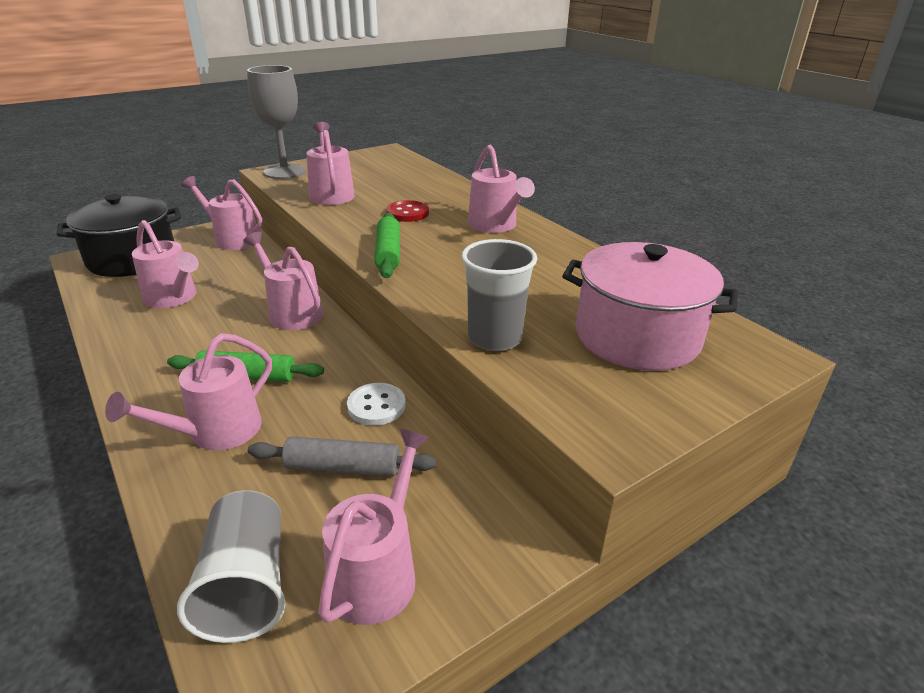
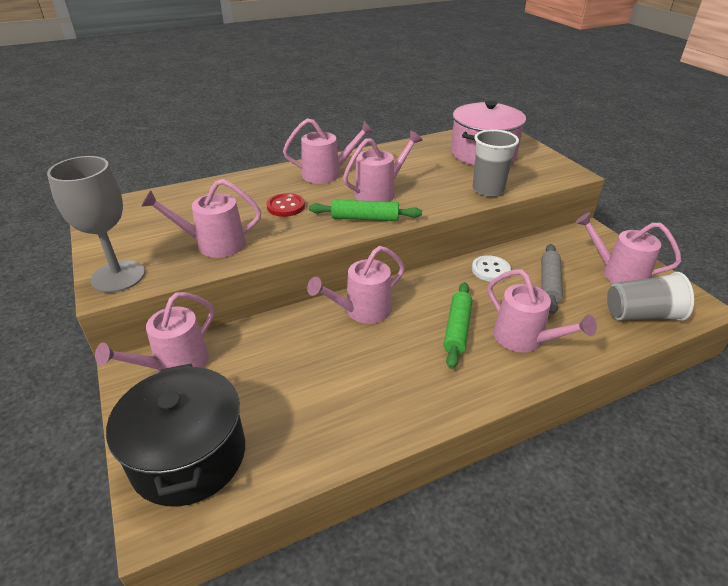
camera: 80 degrees left, 5 degrees up
(174, 298) = (313, 395): pink watering can -> pink watering can (379, 193)

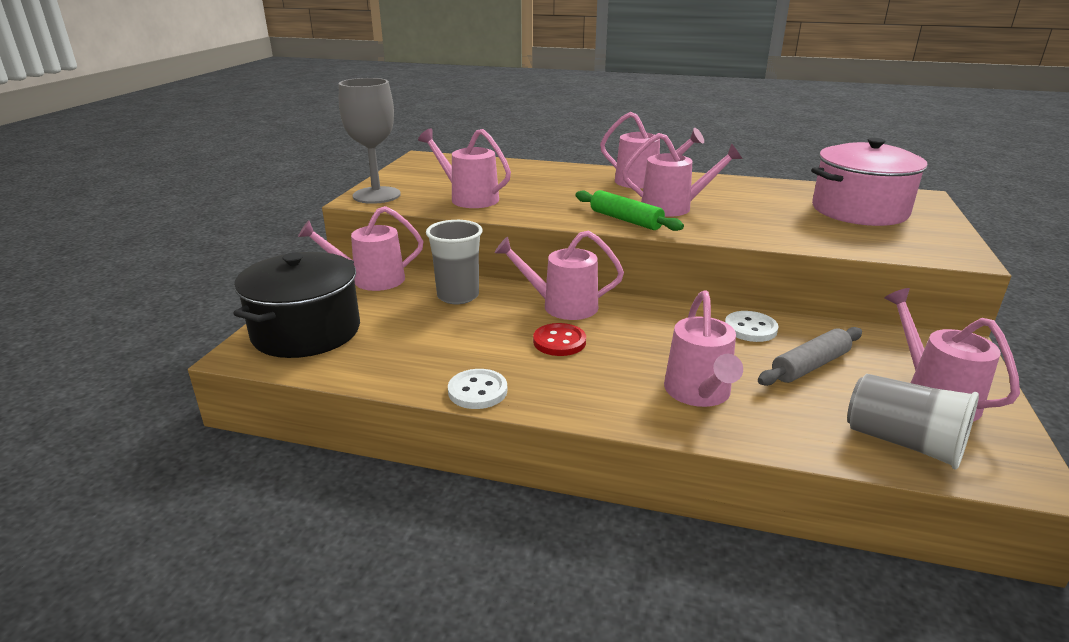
camera: 40 degrees right, 10 degrees down
(286, 206) = (566, 193): red button -> red button (559, 341)
(402, 424) = (477, 391): none -> white button
(457, 329) = (635, 355): green rolling pin -> none
(488, 190) = (807, 238): grey cup -> grey cup (458, 296)

